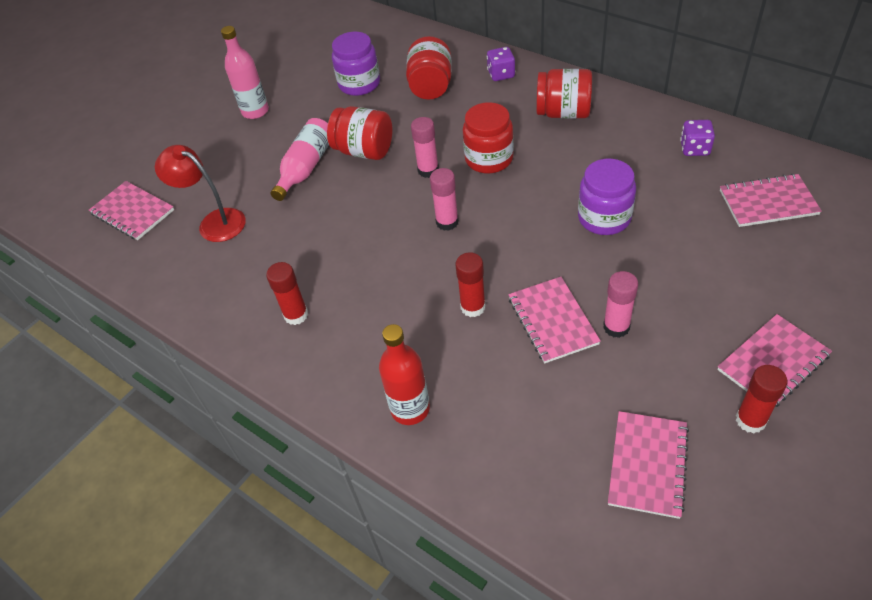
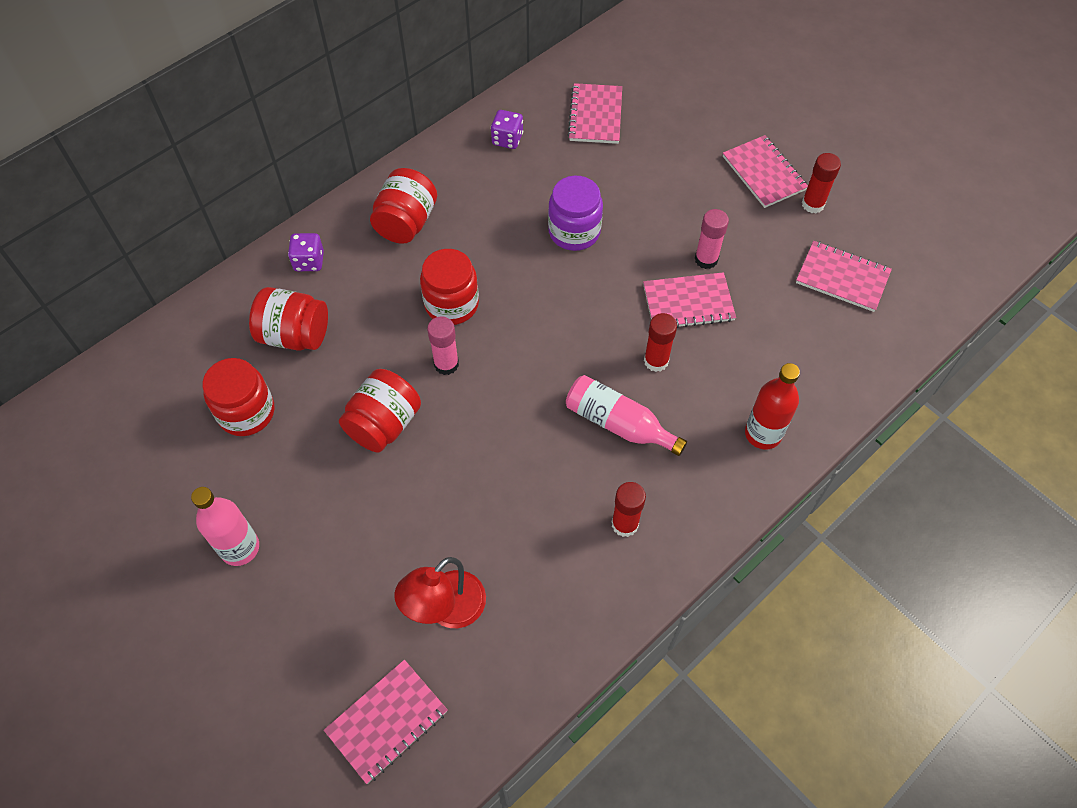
camera: 85 degrees left, 10 degrees up
(306, 167) = (387, 493): pink bottle -> pink bottle (618, 423)
(359, 84) = (246, 412): purple jar -> red jar
(447, 222) = (534, 361): pink glue stick -> none

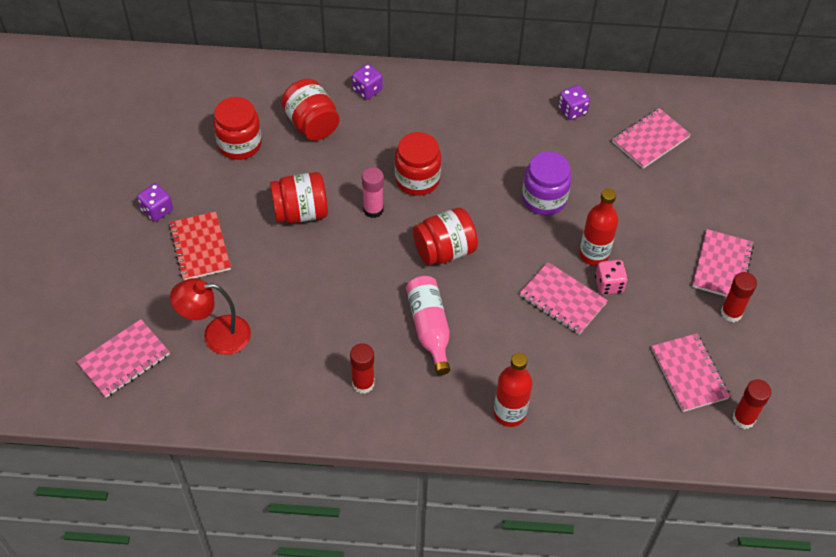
camera: 45 degrees right, 5 degrees down
(240, 548) = (157, 210): pink bottle -> purple dice
(328, 543) = (200, 247): none -> red notebook
(387, 721) = (124, 359): pink notebook -> pink notebook turned 45 degrees counterclockwise
(406, 222) = (448, 112): red jar -> red jar (444, 251)
(656, 361) = (497, 314): red glue stick -> red glue stick (743, 419)
(666, 245) = (594, 254): none -> red bottle
(706, 259) = (609, 284): pink glue stick -> pink dice

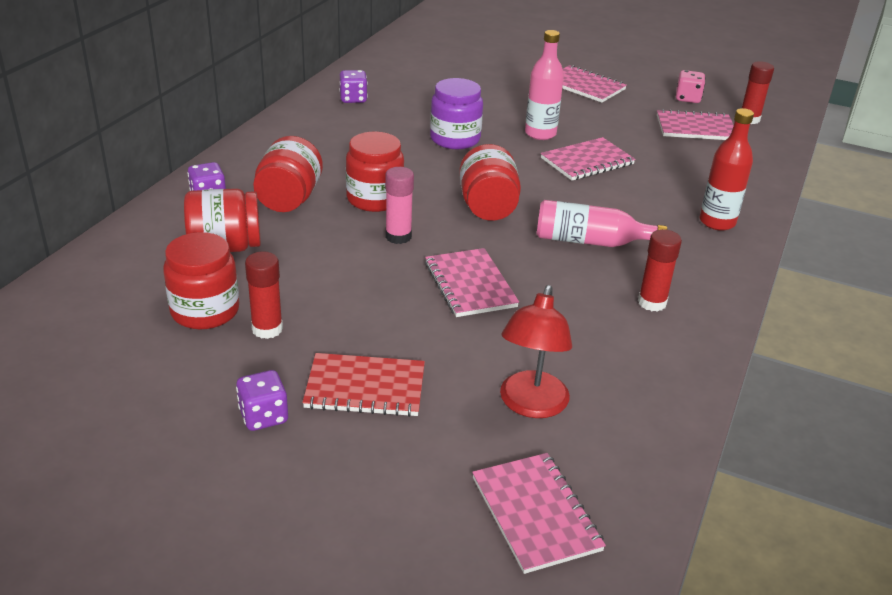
camera: 70 degrees left, 20 degrees down
(301, 212) = (364, 288): red jar -> red jar (289, 199)
(594, 254) = (540, 134): red bottle -> pink bottle
(609, 284) = (580, 136): pink dice -> pink dice (687, 98)
(650, 140) = (421, 76): pink notebook -> pink notebook (470, 285)
(731, 313) = (637, 96): red glue stick -> red glue stick (267, 329)

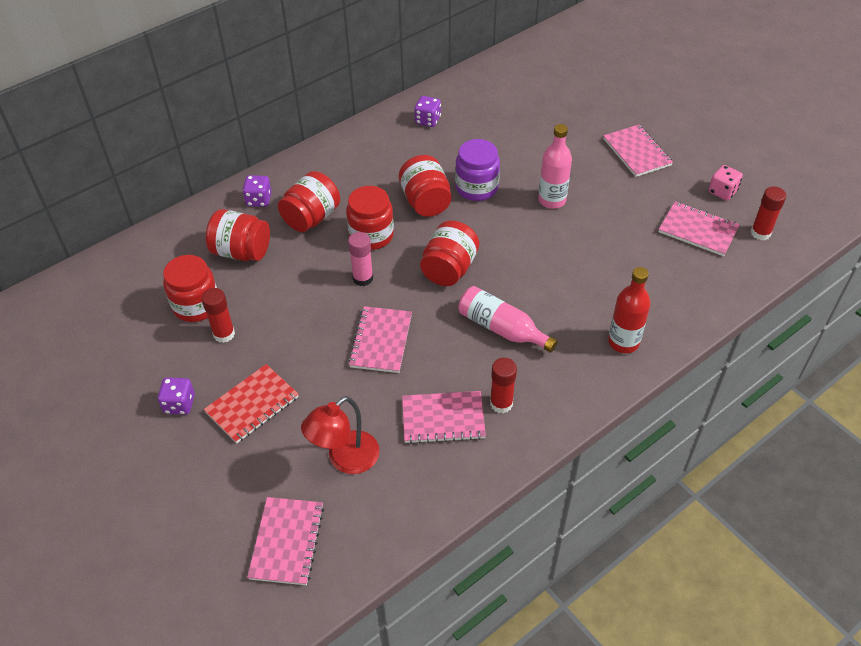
camera: 30 degrees right, 15 degrees up
(365, 387) = (252, 405): red notebook -> red notebook turned 75 degrees counterclockwise
(410, 160) = (425, 202): none -> red jar
(587, 161) = (567, 243): pink notebook -> pink notebook (443, 418)

